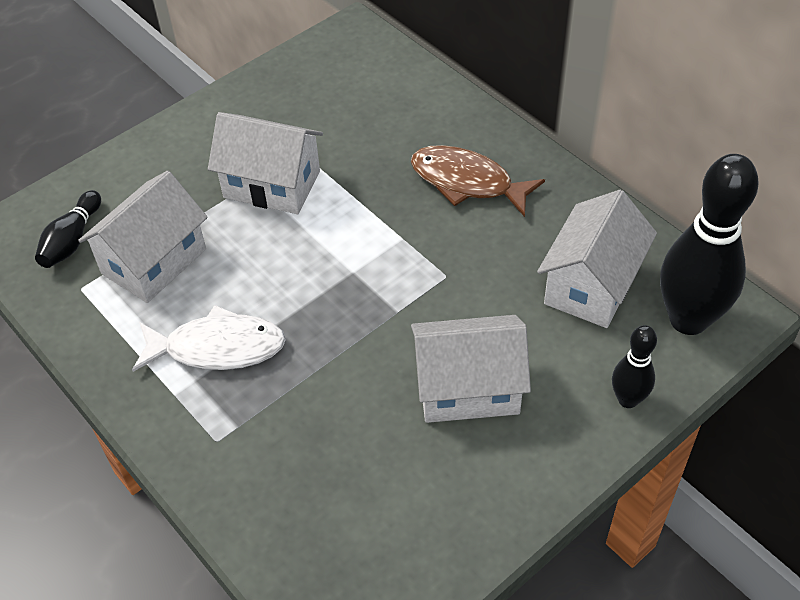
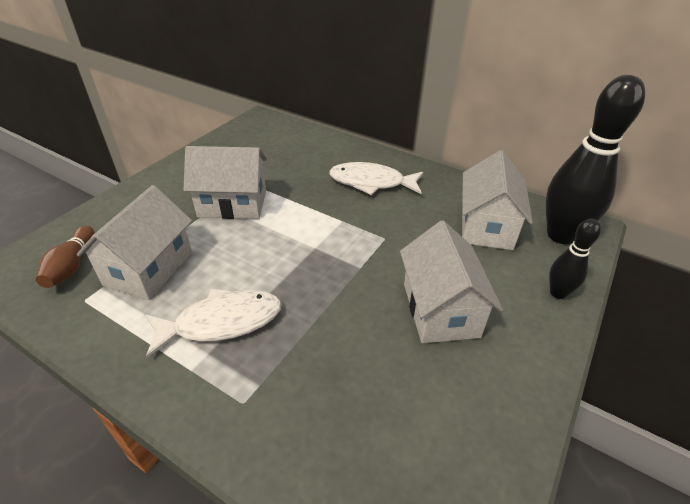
camera: 20 degrees left, 10 degrees down
(72, 240) = (71, 265): black bowling pin -> brown bowling pin
(467, 182) = (371, 183): brown fish -> white fish
(468, 388) = (440, 310): white house -> white house turned 75 degrees counterclockwise

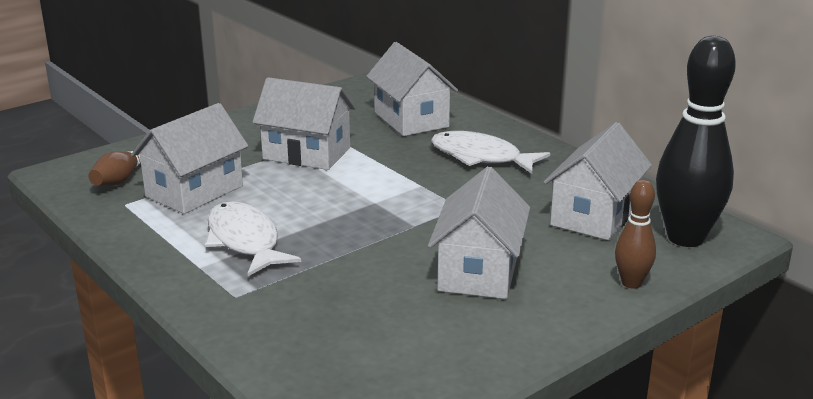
camera: 20 degrees right, 15 degrees down
(222, 322) = (245, 241): white fish -> white fish turned 120 degrees counterclockwise
(299, 154) = (411, 119): none -> white house
(558, 293) = (631, 283): black bowling pin -> brown bowling pin

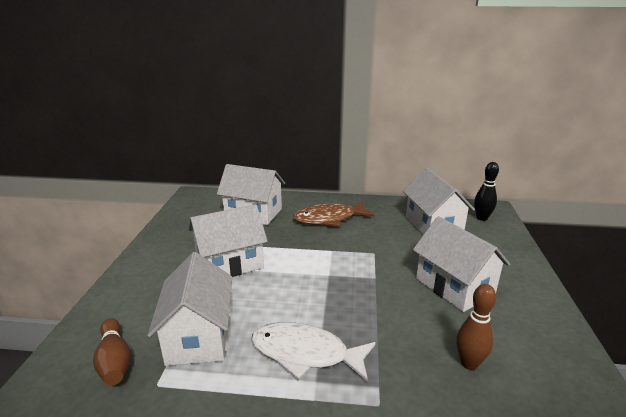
camera: 45 degrees left, 0 degrees up
(481, 157) = (329, 219): white fish -> brown fish
(631, 283) = (512, 252): brown bowling pin -> brown bowling pin (469, 363)
(685, 238) = (482, 218): black bowling pin -> black bowling pin, size x0.51

